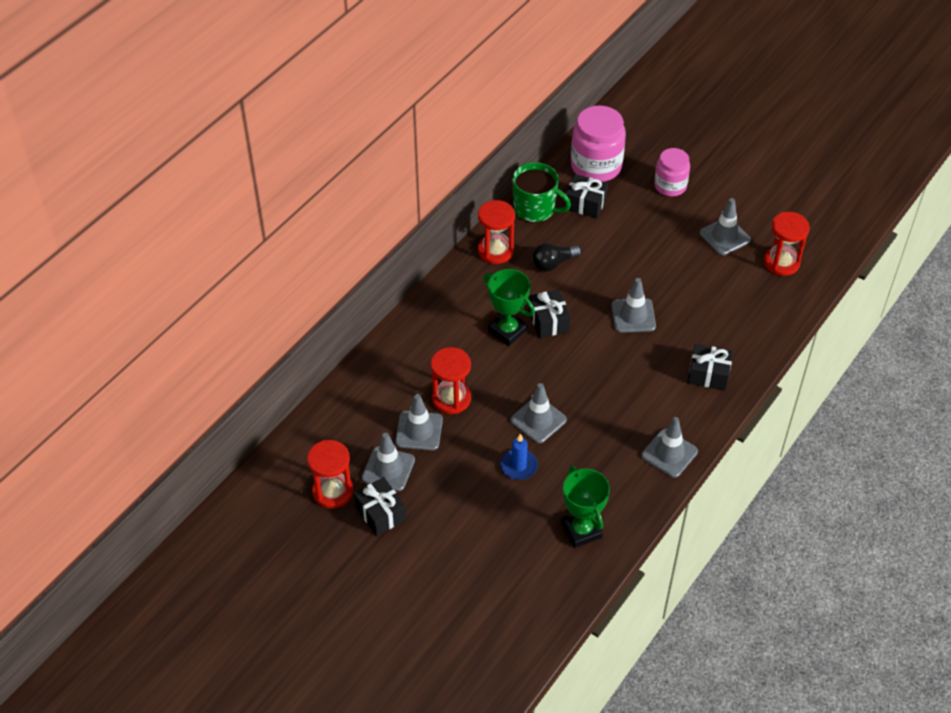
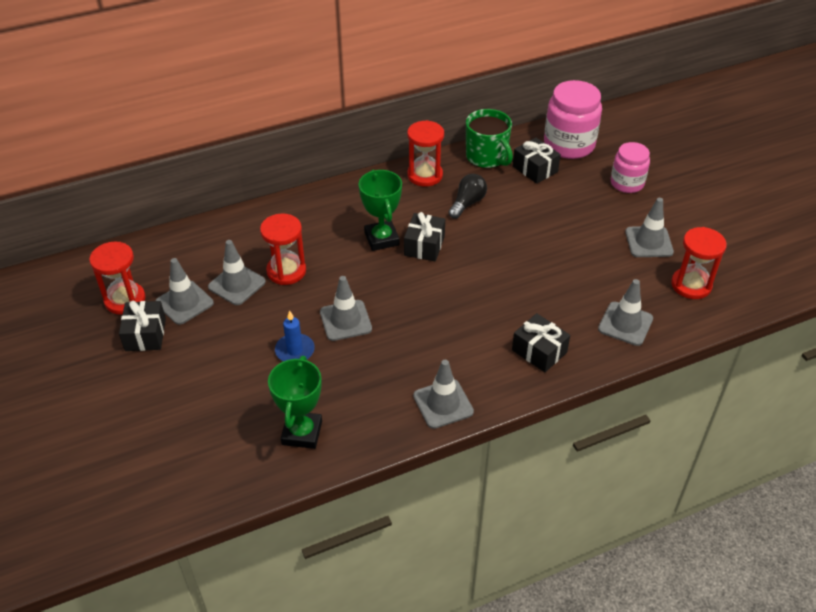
camera: 30 degrees right, 5 degrees down
(553, 263) = (467, 203): black light bulb -> black light bulb turned 120 degrees clockwise
(633, 316) = (506, 272): grey traffic cone -> grey traffic cone (625, 324)

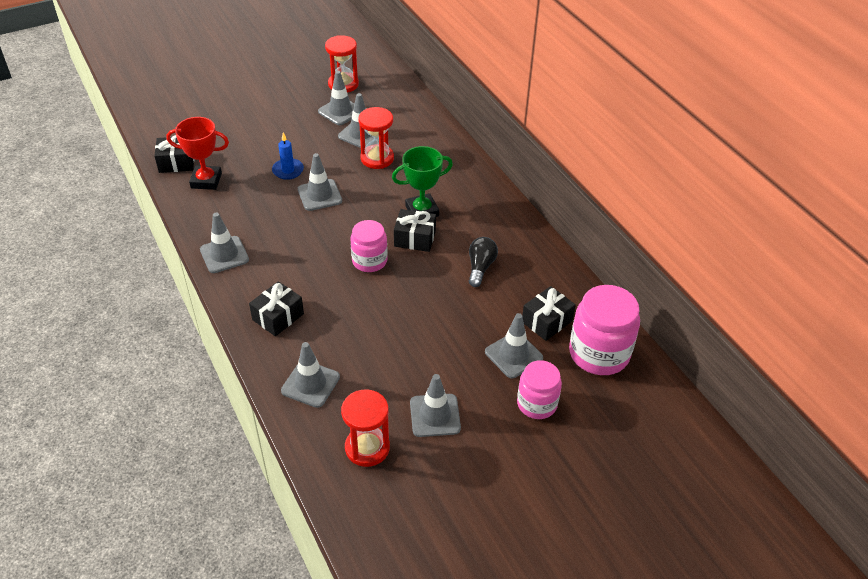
camera: 85 degrees right, 0 degrees up
(145, 334) = (308, 98): black gift -> black gift (177, 162)
(302, 433) = (206, 181): green trophy -> red trophy
(425, 175) = (519, 236): red hourglass -> none
(456, 280) = (369, 261): none -> pink jar
(467, 203) = (480, 267): black light bulb -> black light bulb turned 105 degrees counterclockwise
(487, 157) = (559, 282): green mug -> none
(575, 191) = (513, 355): none -> grey traffic cone

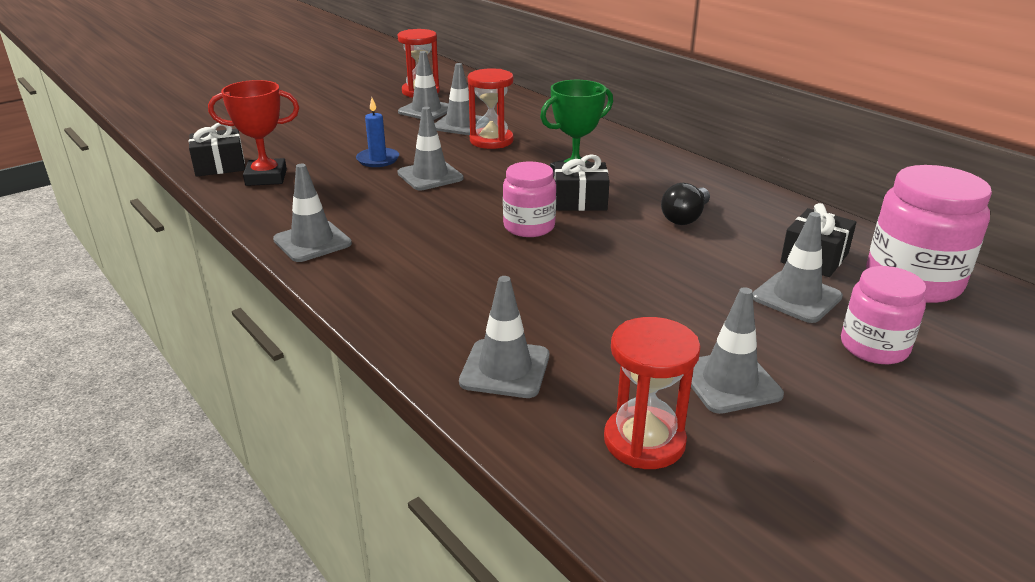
camera: 10 degrees left, 15 degrees down
(278, 317) = (418, 297): black gift -> none
(480, 267) = (685, 217): black light bulb -> black light bulb turned 150 degrees counterclockwise

